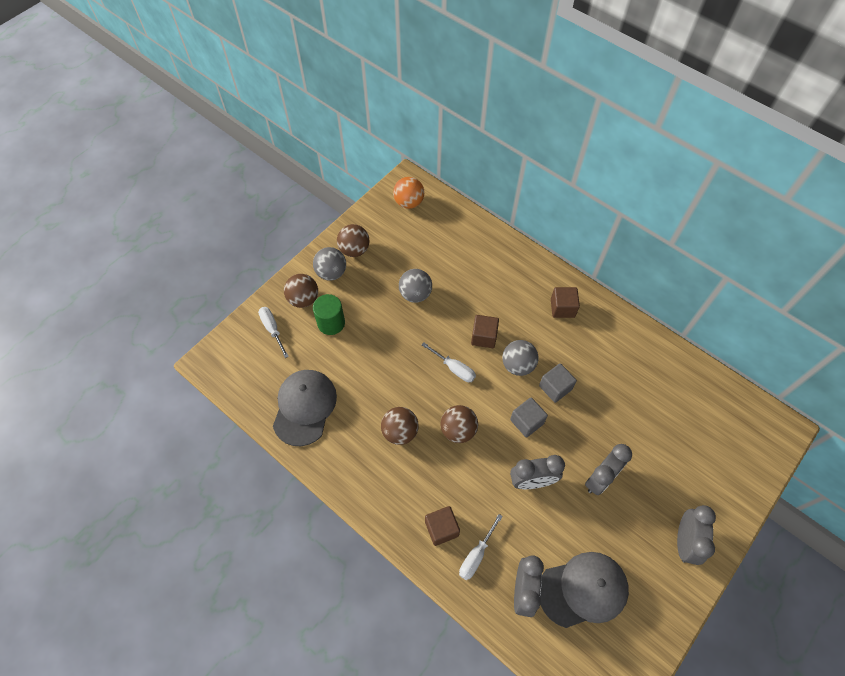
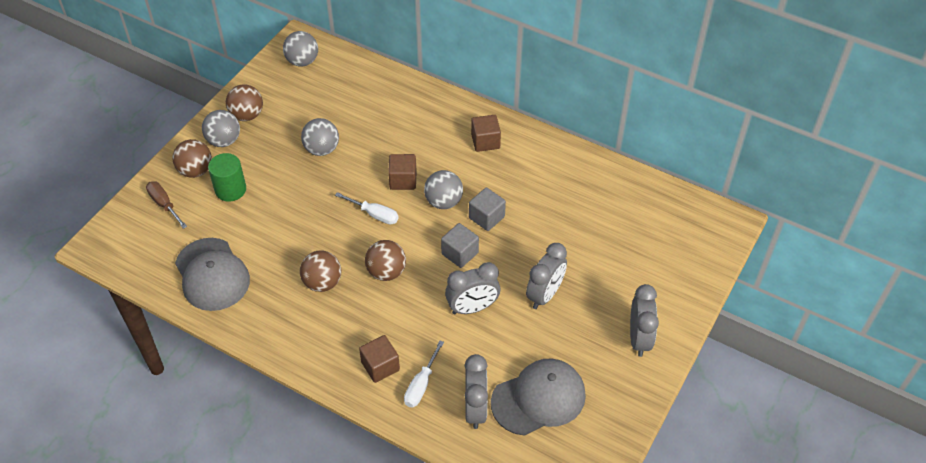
camera: 10 degrees left, 10 degrees down
(272, 329) = (164, 205): white screwdriver -> brown screwdriver
(304, 407) = (212, 274): grey cap -> grey cap turned 150 degrees clockwise
(409, 202) = (302, 61): orange ball -> grey ball

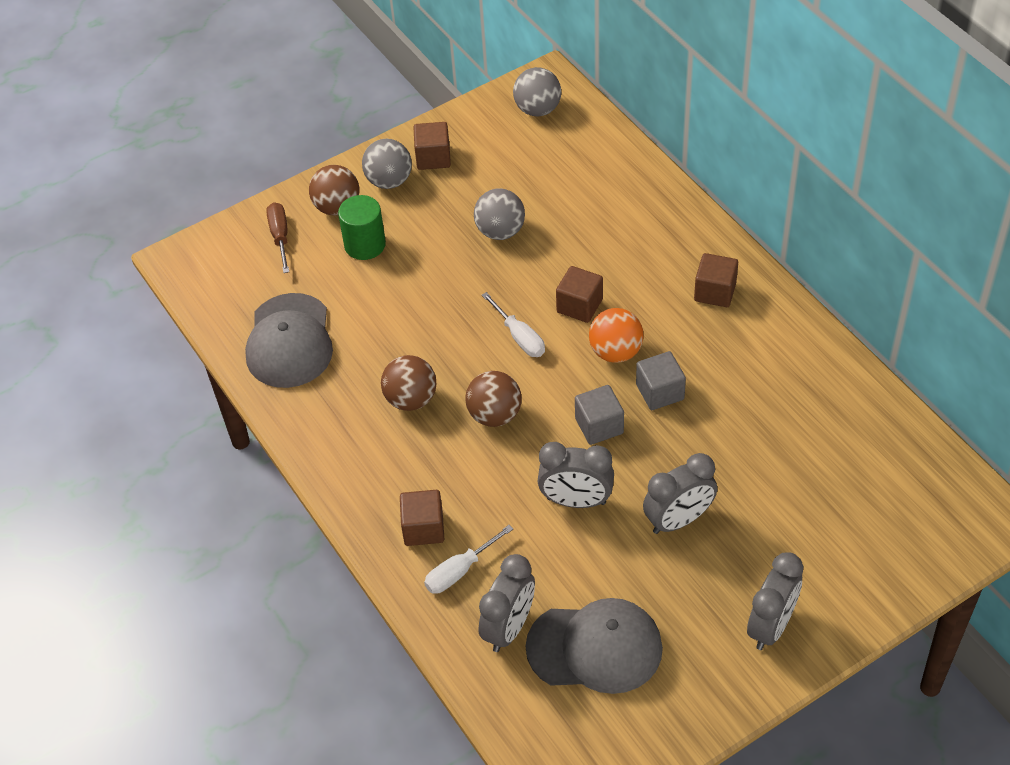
camera: 30 degrees right, 0 degrees up
(247, 115) = (433, 157): brown ball -> brown cube
(443, 202) = (615, 352): grey ball -> orange ball

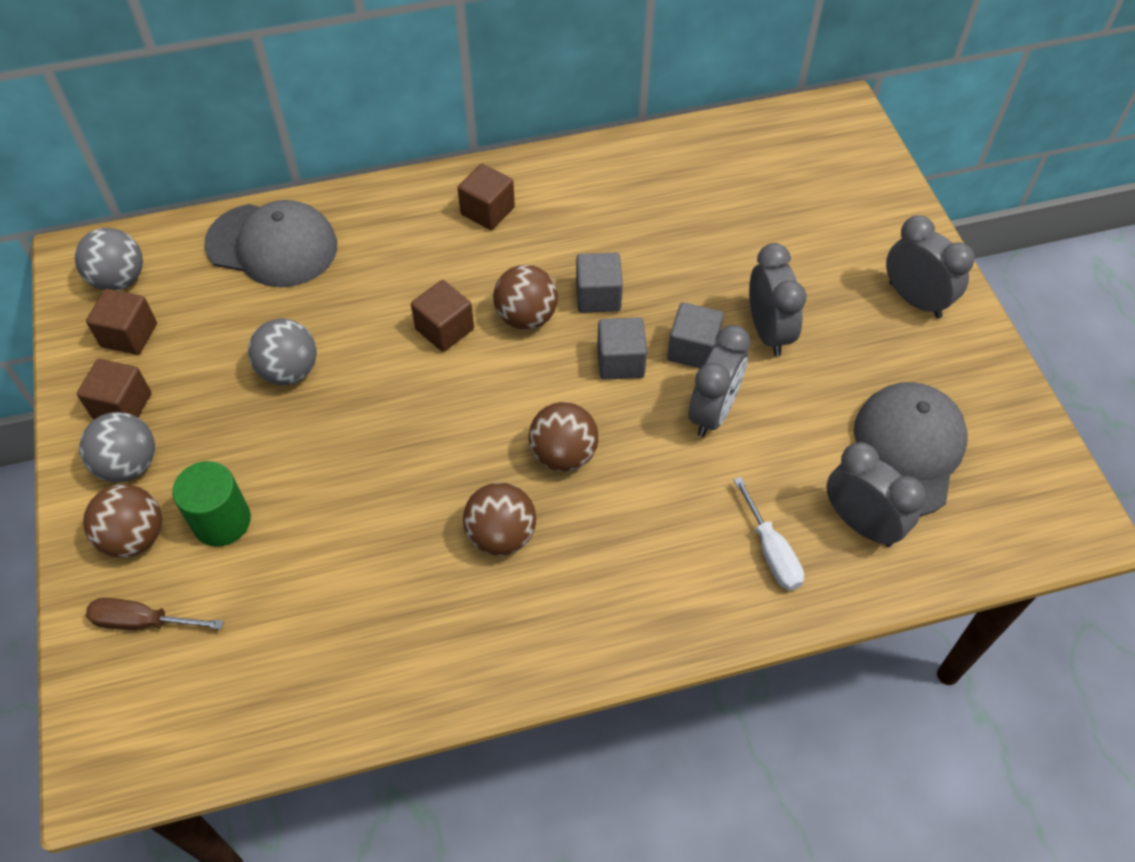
camera: 75 degrees left, 5 degrees up
(289, 341) = (337, 655): grey cap -> grey cap (272, 245)
(423, 528) = (699, 573): brown cube -> brown cube (129, 335)
(519, 337) = (460, 398): white screwdriver -> none
(615, 352) = (526, 317): orange ball -> brown ball
(634, 471) = (693, 349): none -> grey cube

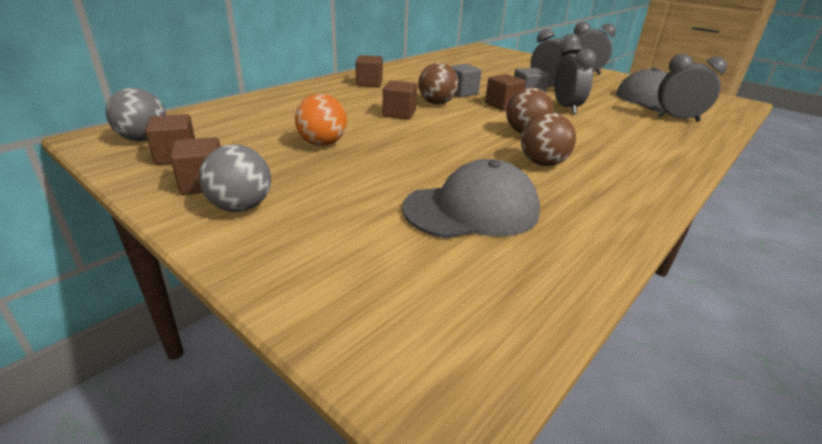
camera: 35 degrees left, 25 degrees down
(135, 537) = (289, 239): brown ball -> none
(143, 622) = (355, 280): brown screwdriver -> none
(222, 521) = (356, 209): green cylinder -> none
(272, 245) = (252, 110): grey cap -> grey cap (472, 209)
(289, 371) = (322, 143): grey ball -> orange ball
(620, 362) = (502, 105): grey cube -> brown cube
(771, 551) = (663, 134): white screwdriver -> none

